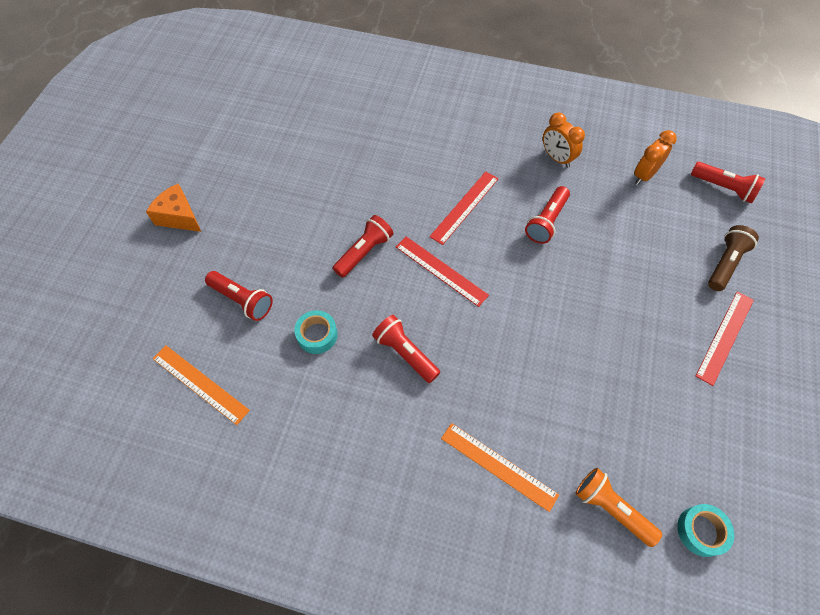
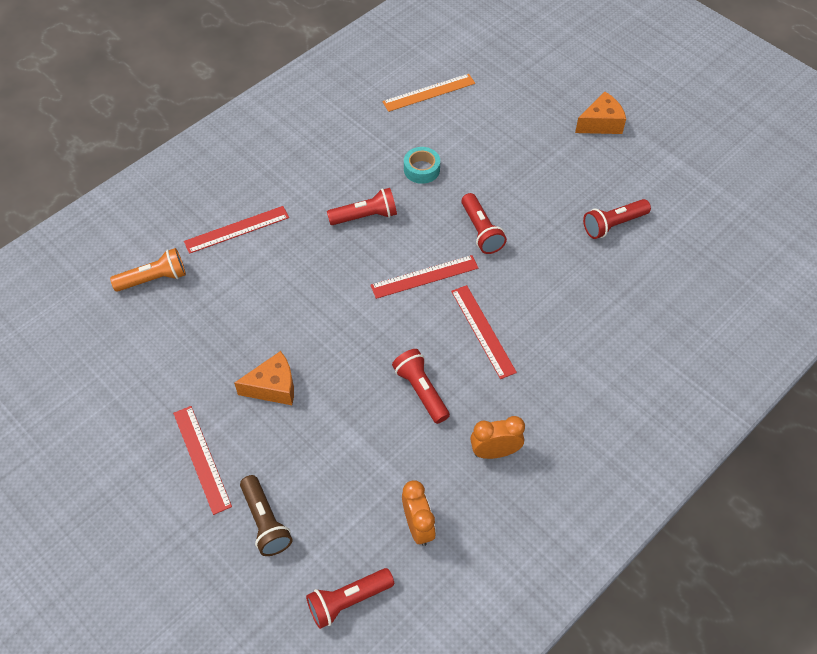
camera: 120 degrees right, 5 degrees down
(242, 300) = (486, 136): red flashlight -> red flashlight (613, 225)
(498, 466) = (236, 229): orange ruler -> red ruler
(626, 323) = (273, 387): none -> orange cheese
(701, 531) = (93, 324): turquoise tape -> none

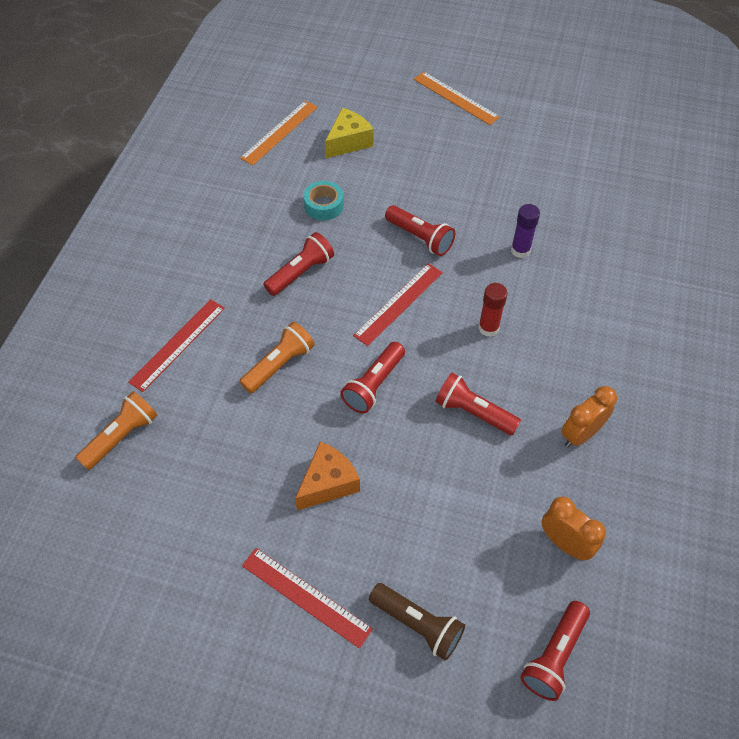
camera: 30 degrees left, 0 degrees up
(299, 280) = (279, 365): none -> orange flashlight
(480, 124) = (348, 142): none -> yellow cheese
(483, 331) = (488, 328): red ruler -> red glue stick
(558, 280) = (520, 250): none -> purple glue stick
(601, 123) = (455, 98): orange cheese -> orange ruler
(613, 225) = (531, 181): red flashlight -> red flashlight (374, 385)

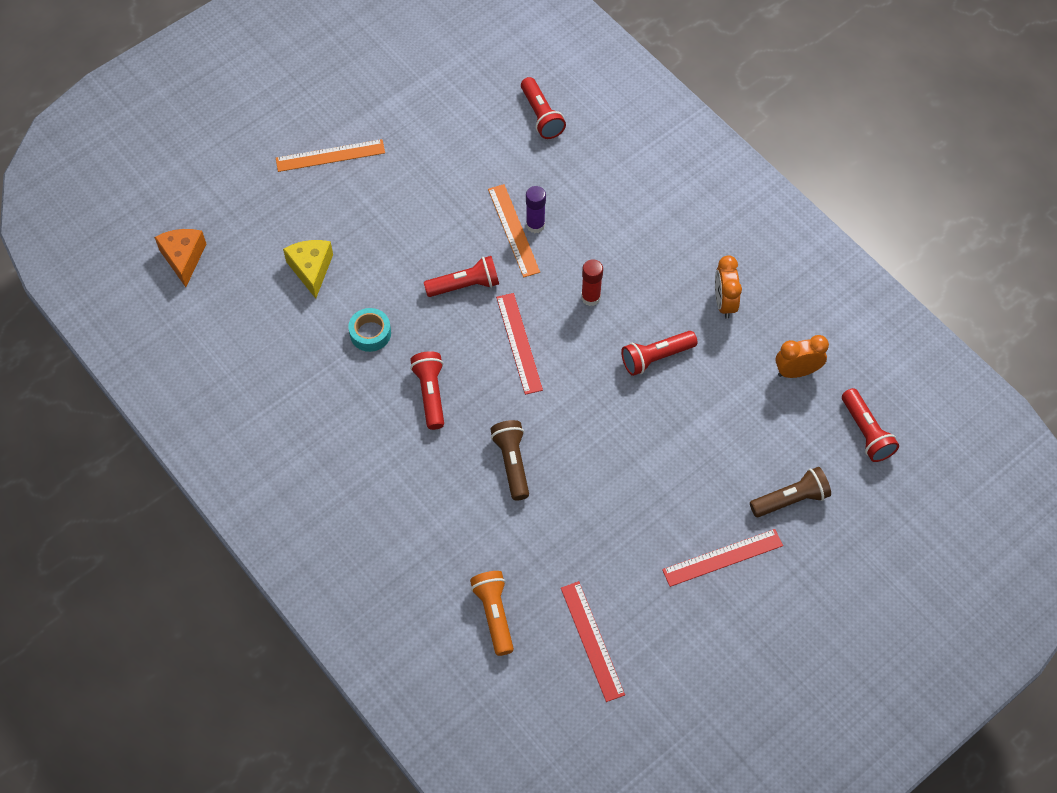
camera: 55 degrees left, 5 degrees up
(177, 344) = (433, 527): red ruler -> red ruler (592, 640)
(279, 132) = (251, 316): orange ruler -> orange ruler (513, 230)
(279, 365) = (512, 463): orange flashlight -> brown flashlight
(328, 483) = (644, 490): orange cheese -> orange cheese (183, 258)
(374, 385) = (582, 408): red flashlight -> red flashlight (541, 116)

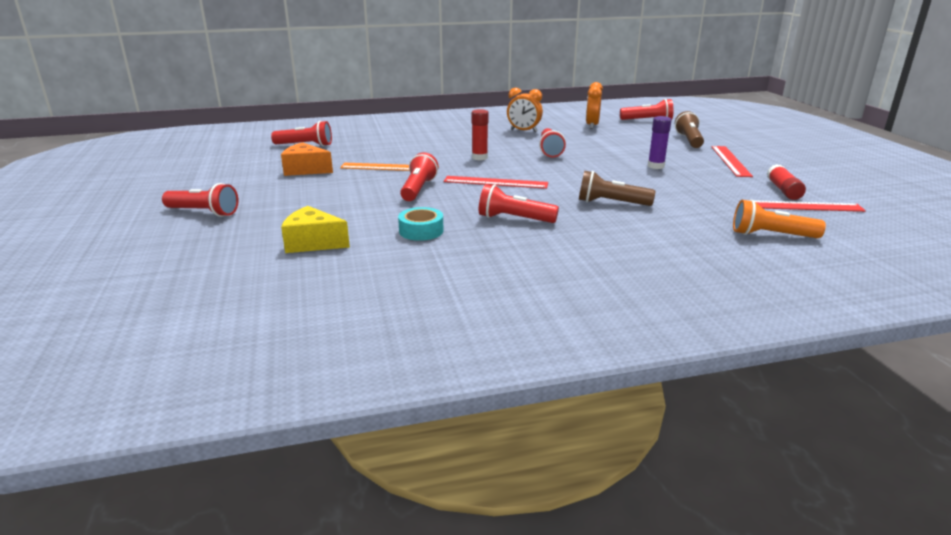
camera: 65 degrees left, 35 degrees down
(183, 258) = (185, 309): orange cheese -> orange cheese (305, 170)
(330, 156) = (204, 212): orange ruler -> red flashlight
(535, 225) = (395, 161): purple glue stick -> purple glue stick (656, 166)
(636, 621) = (783, 190): none -> red glue stick

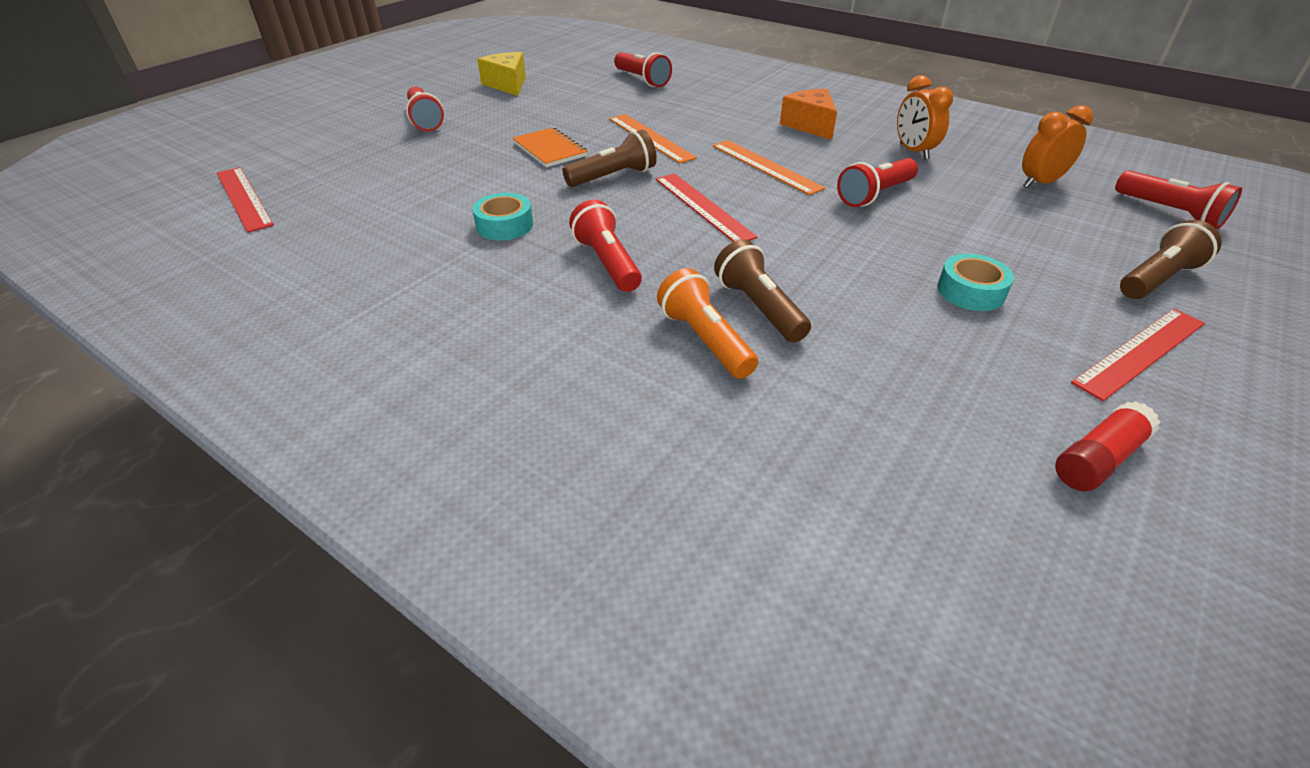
camera: 50 degrees right, 15 degrees up
(305, 170) = (579, 108): orange cheese -> orange cheese (810, 125)
(313, 243) = (414, 189): yellow cheese -> yellow cheese (507, 84)
(345, 193) = (550, 149): none -> orange notebook
(418, 189) = (613, 176): red flashlight -> brown flashlight
(479, 157) = (766, 166): red glue stick -> orange ruler
(656, 166) = (970, 291): purple glue stick -> turquoise tape
(771, 235) = (849, 505): orange flashlight -> orange flashlight (705, 340)
(802, 206) = (1052, 506): red ruler -> red ruler (243, 198)

